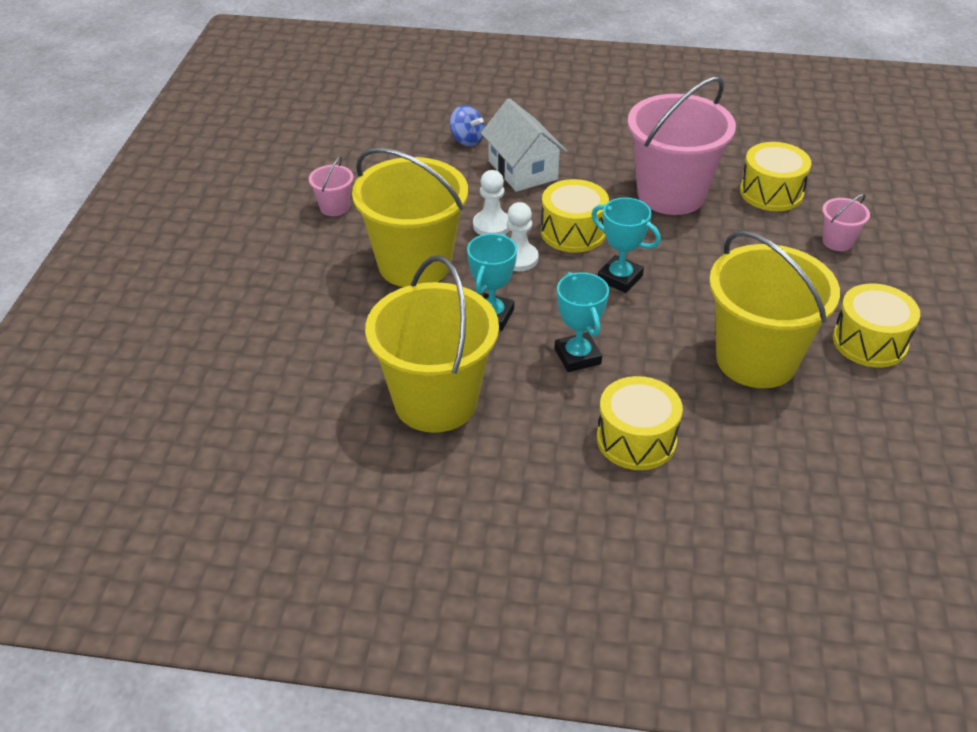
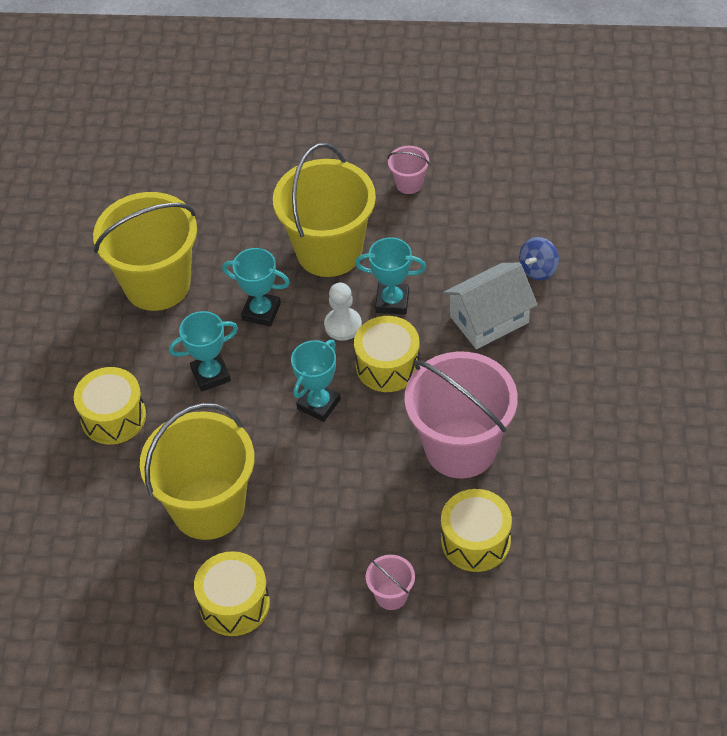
camera: 90 degrees right, 10 degrees up
(492, 225) = (392, 301): white pawn -> turquoise trophy

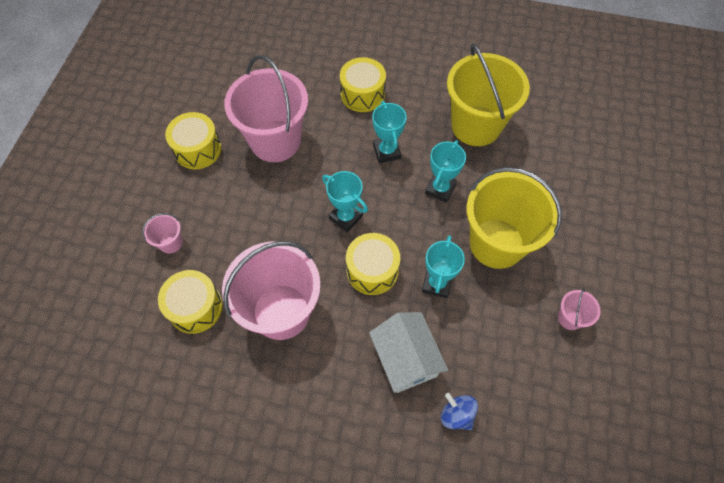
camera: 95 degrees right, 10 degrees up
(208, 508) = (275, 141): yellow bucket -> pink bucket
(343, 325) = (418, 243): white pawn -> none

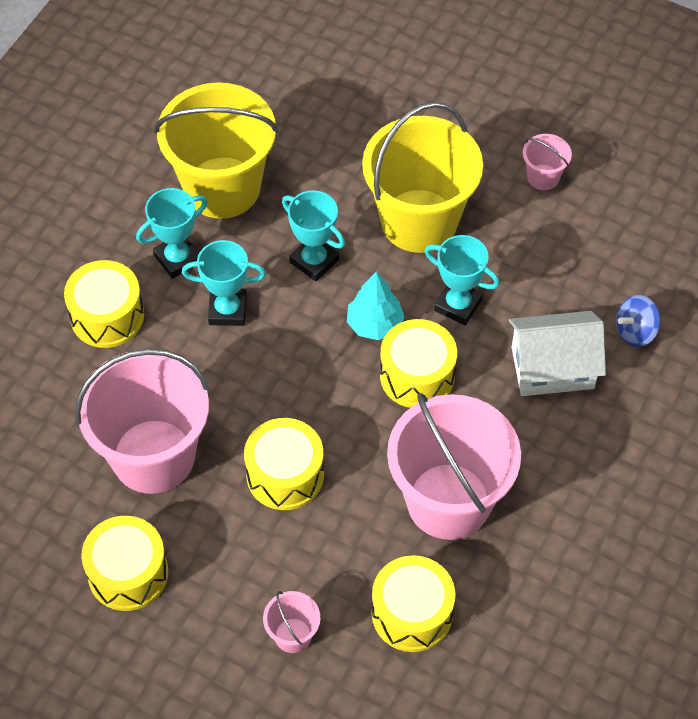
camera: 75 degrees left, 5 degrees down
(279, 211) = (285, 475): none -> yellow drum
(345, 217) = (323, 389): turquoise trophy -> turquoise trophy (177, 259)
(404, 235) = (374, 324): none -> turquoise tree

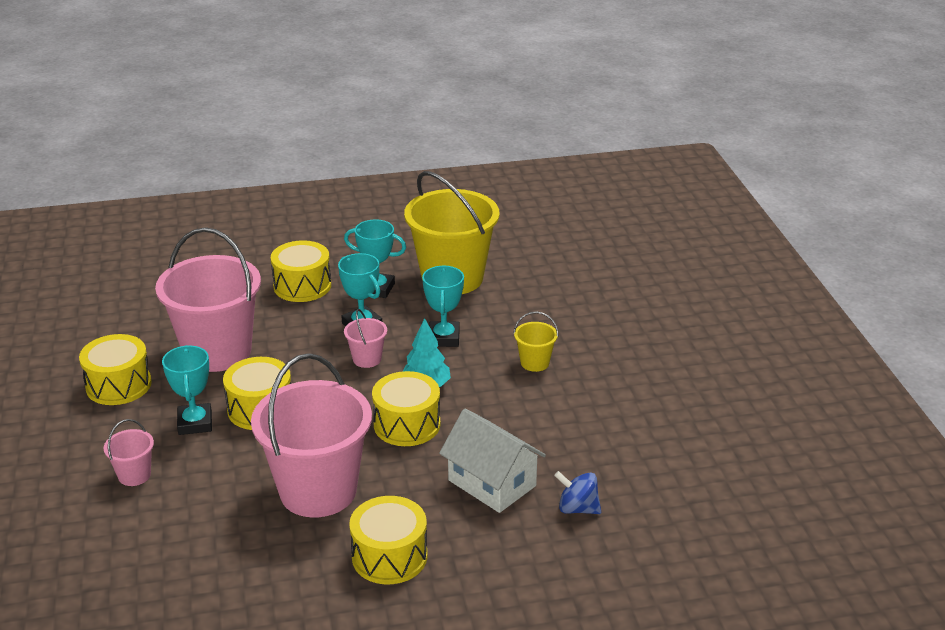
camera: 50 degrees right, 25 degrees down
(412, 613) = (204, 521): yellow drum -> yellow drum (389, 556)
(419, 221) = (534, 363): yellow bucket -> yellow bucket, size x0.42
(458, 305) = (488, 413): turquoise trophy -> turquoise trophy (195, 423)
(543, 177) = (649, 397): pink bucket -> pink bucket (367, 359)

